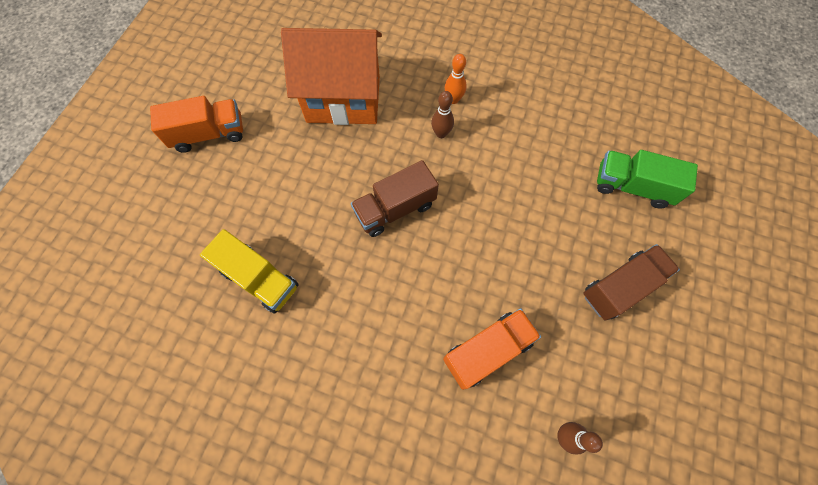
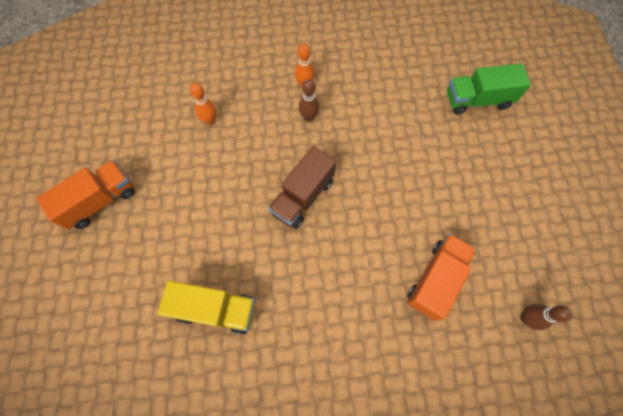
camera: 25 degrees left, 0 degrees up
(343, 99) = (210, 120): orange house -> orange bowling pin
(620, 287) = (508, 182): brown truck -> none

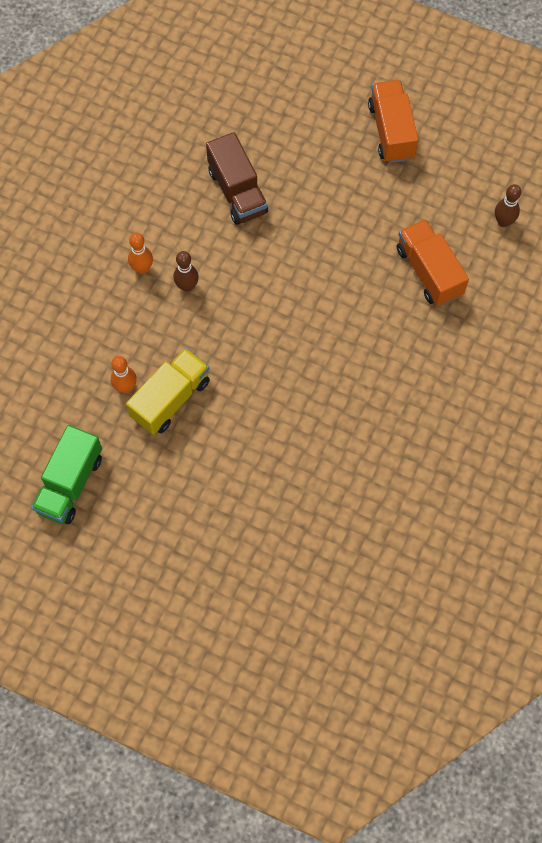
camera: 60 degrees left, 0 degrees up
(100, 201) = (157, 541): orange truck -> orange truck (391, 131)
(215, 309) = (344, 476): yellow truck -> yellow truck (170, 399)
(303, 196) = (276, 340): brown truck -> brown truck (237, 191)
(477, 100) = (272, 117): green truck -> green truck (70, 483)

